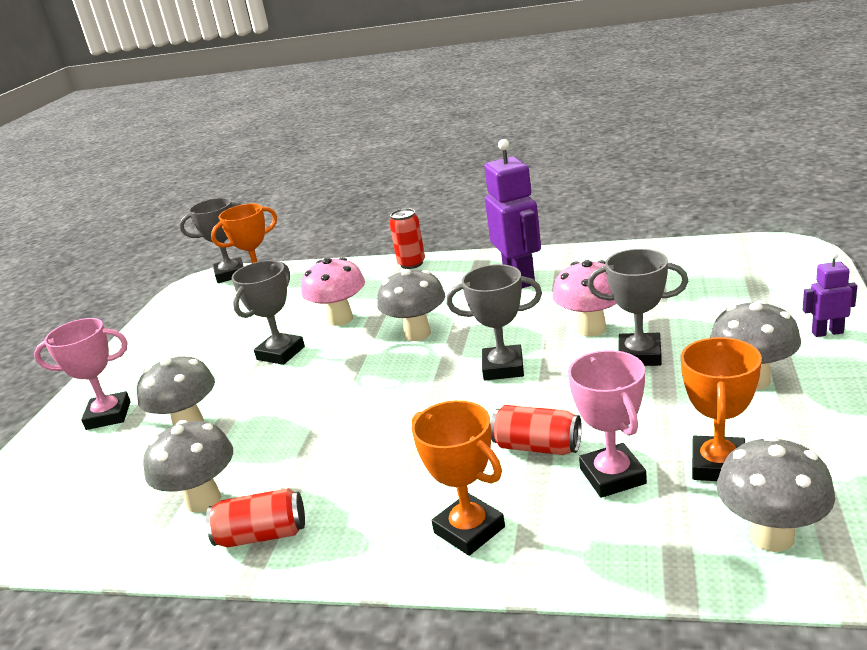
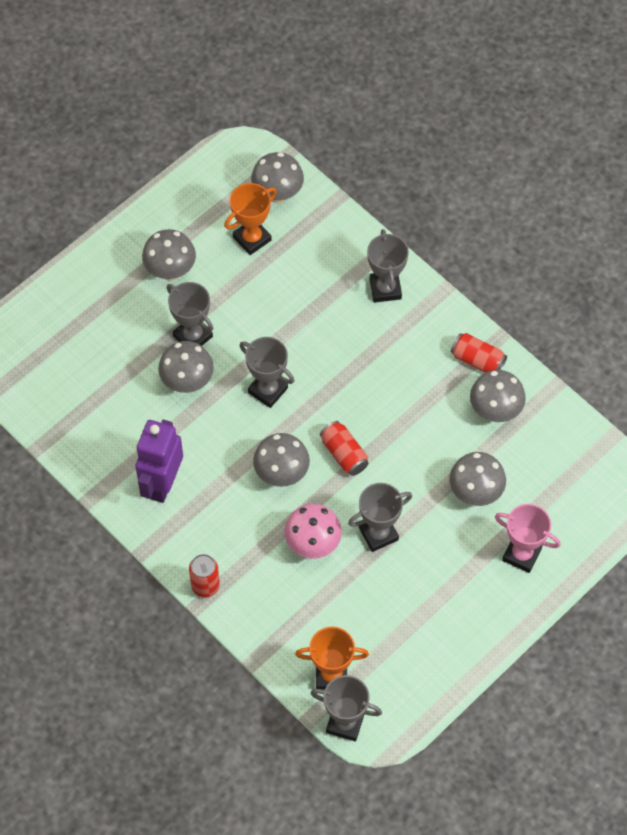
camera: 150 degrees left, 35 degrees up
(469, 530) = (385, 289): orange trophy -> grey trophy
(537, 447) = (311, 313): red can -> red can (344, 454)
(591, 329) = (187, 382): pink mushroom -> grey mushroom
(612, 476) = (299, 269): pink trophy -> none
(827, 332) = (92, 271): purple robot -> none

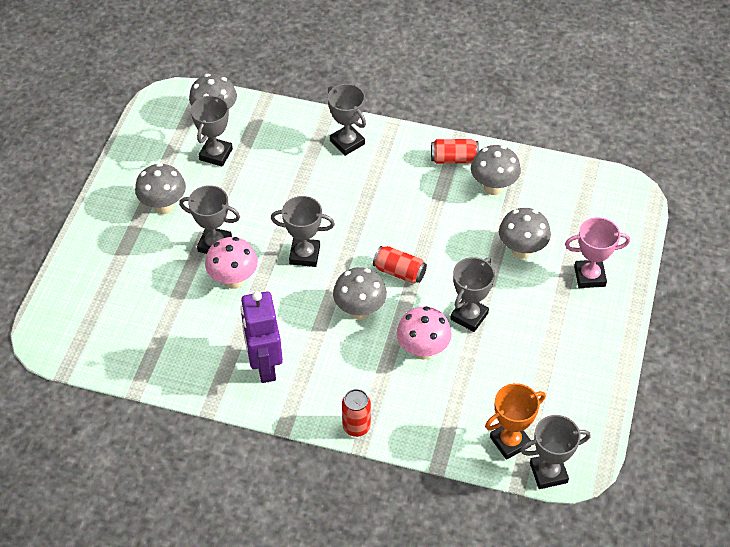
camera: 30 degrees left, 10 degrees down
(187, 382) = (234, 280): grey mushroom -> pink mushroom
(252, 238) = (216, 154): orange trophy -> grey trophy

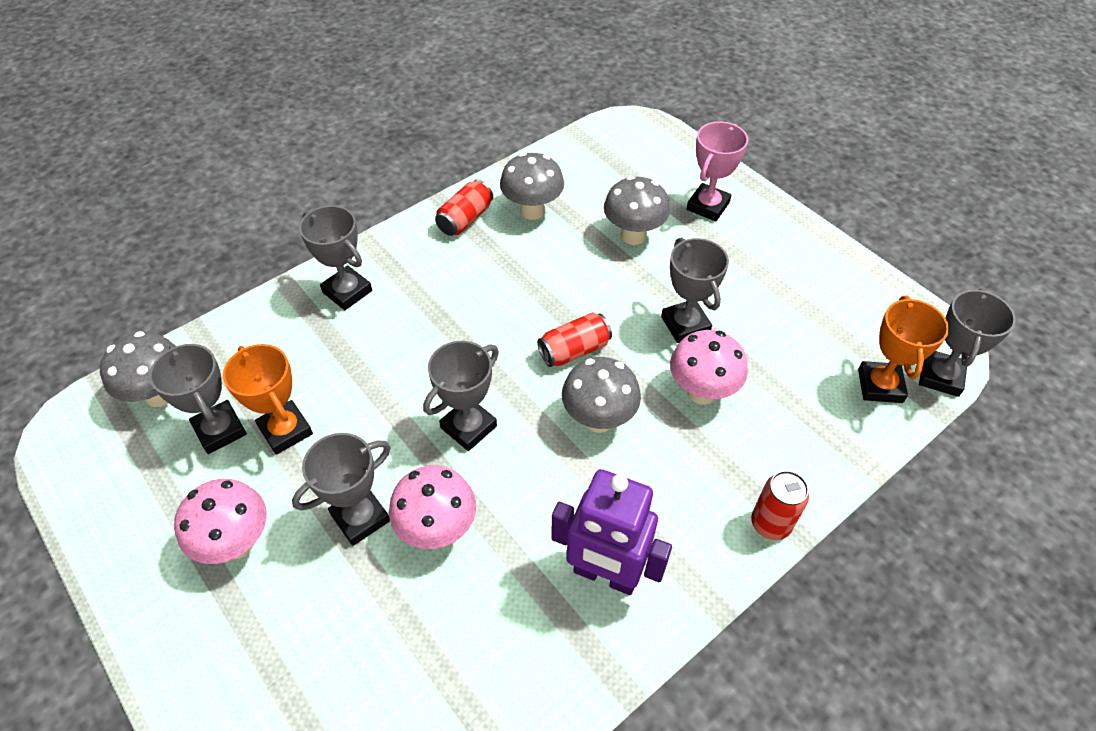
camera: 55 degrees left, 0 degrees up
(164, 206) = (237, 543): grey mushroom -> pink mushroom
(237, 180) = (285, 430): none -> orange trophy
(347, 142) = (347, 291): grey trophy -> grey trophy turned 45 degrees clockwise

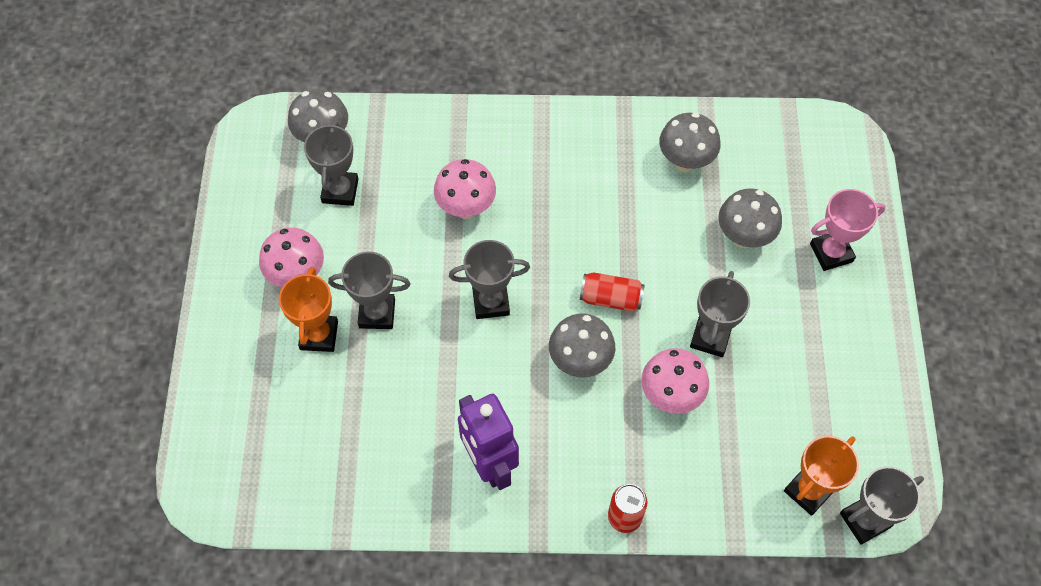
camera: 40 degrees right, 10 degrees up
(285, 430) = (378, 220): orange trophy -> orange trophy (319, 335)
(347, 291) = (495, 140): grey trophy -> none
(438, 529) = (415, 356): pink mushroom -> pink mushroom (466, 208)
(465, 219) = (628, 134): red can -> none

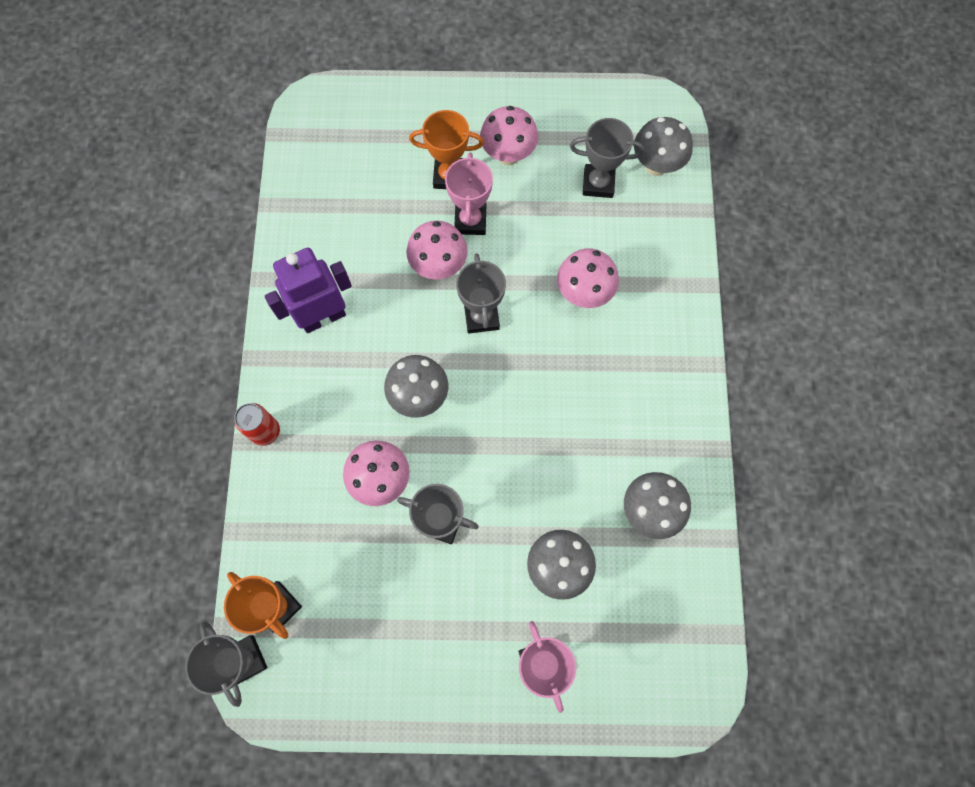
camera: 90 degrees right, 10 degrees up
(377, 313) = (470, 221): grey trophy -> pink trophy
(431, 344) = (439, 266): none -> pink mushroom
(611, 298) = (485, 427): red can -> none

